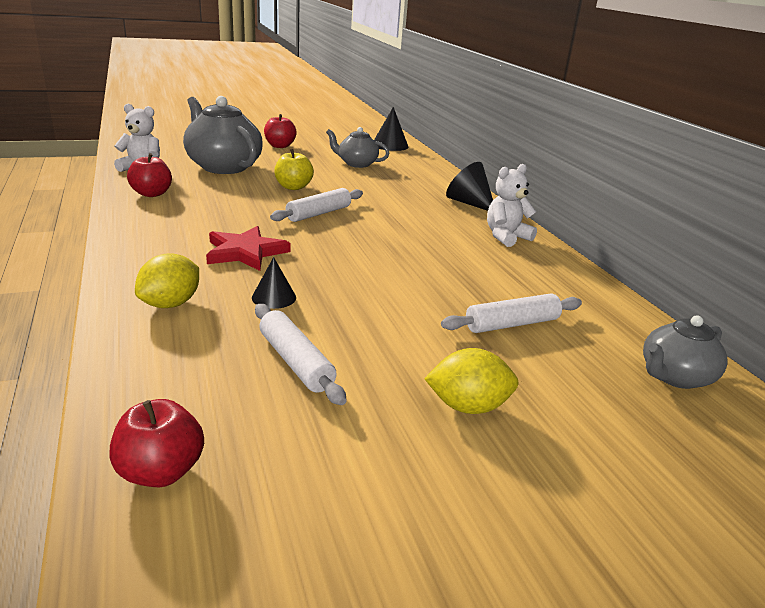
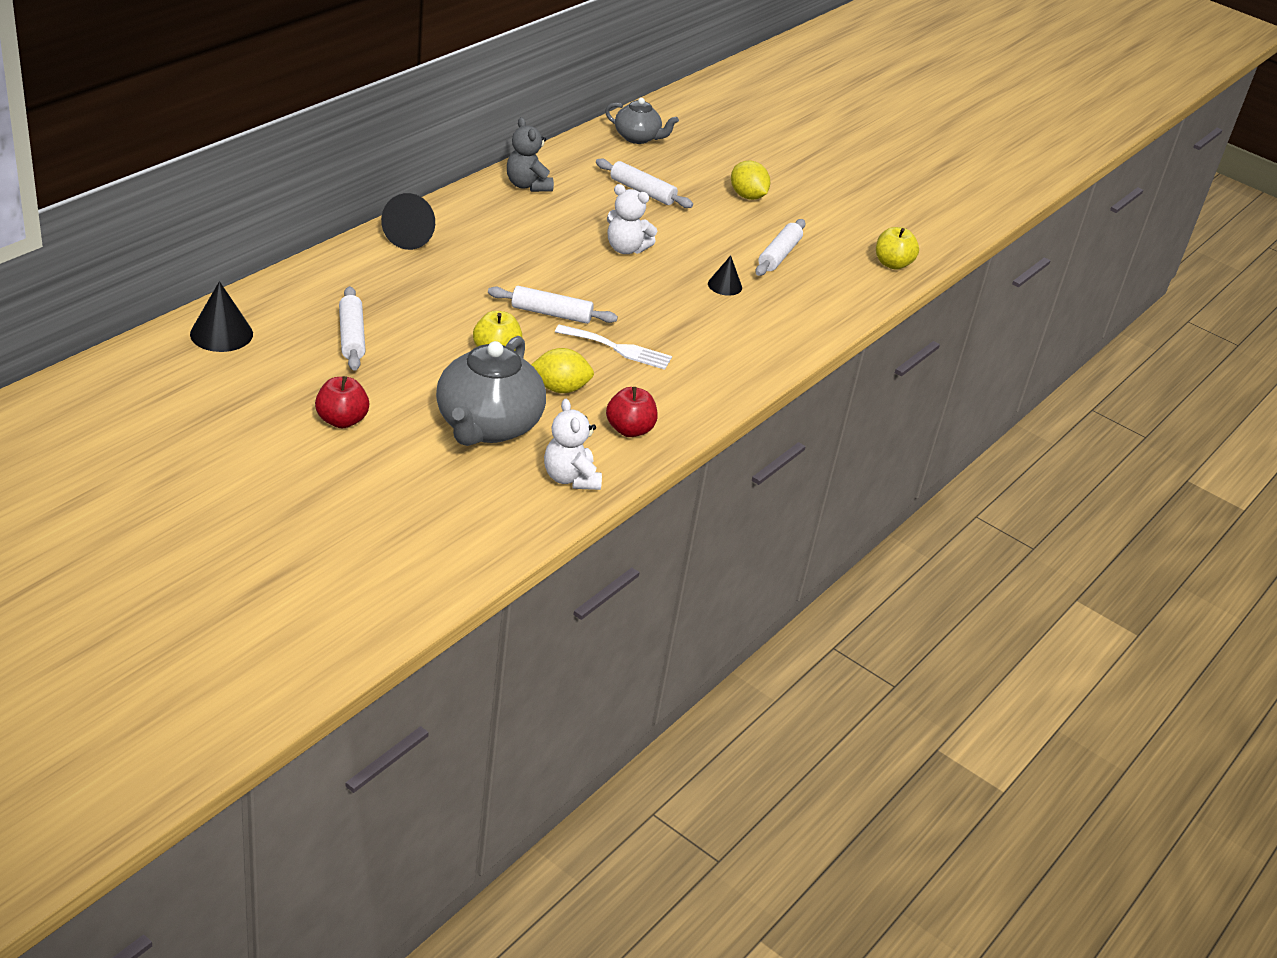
camera: 125 degrees left, 10 degrees up
(161, 471) = (892, 264): red apple -> yellow apple
(171, 304) = (784, 321): yellow lemon -> yellow lemon (560, 388)
(243, 219) = (618, 348): none -> white fork
(245, 252) = (678, 322): red star -> none
(356, 164) = (351, 336): grey teapot -> white rolling pin
(506, 237) = (484, 207): white teddy bear -> white teddy bear (626, 249)
(544, 266) = (527, 185): none -> grey teddy bear

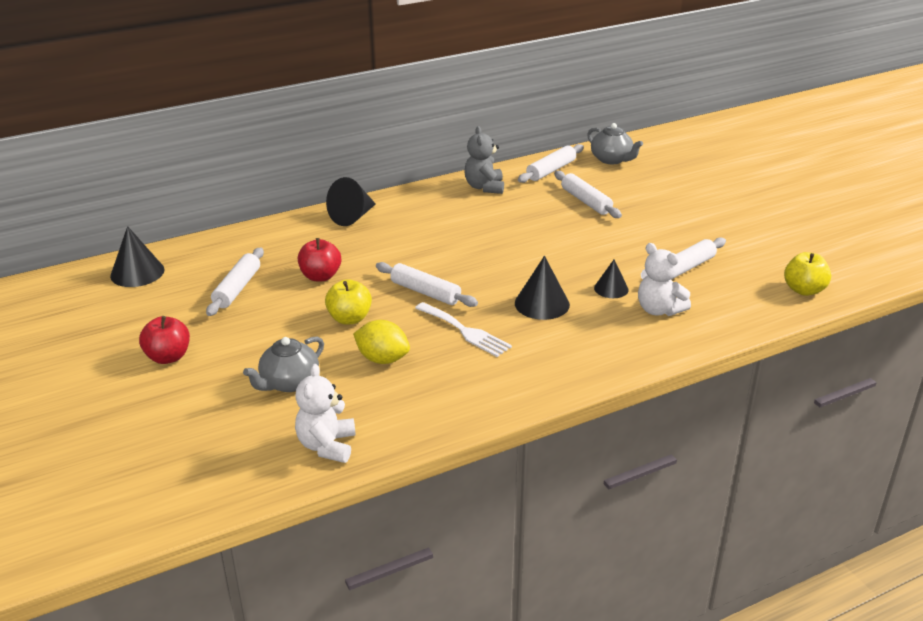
camera: 30 degrees right, 5 degrees down
(487, 426) = (289, 383): grey teapot -> grey teapot, size x0.57
(583, 157) = (551, 170): none -> white rolling pin
(626, 249) = (536, 246): white teddy bear -> white teddy bear (659, 310)
(629, 430) = (420, 408): red apple -> red apple (320, 276)
(671, 310) = (542, 304): none -> black cone
(747, 196) = (686, 215): yellow lemon -> none

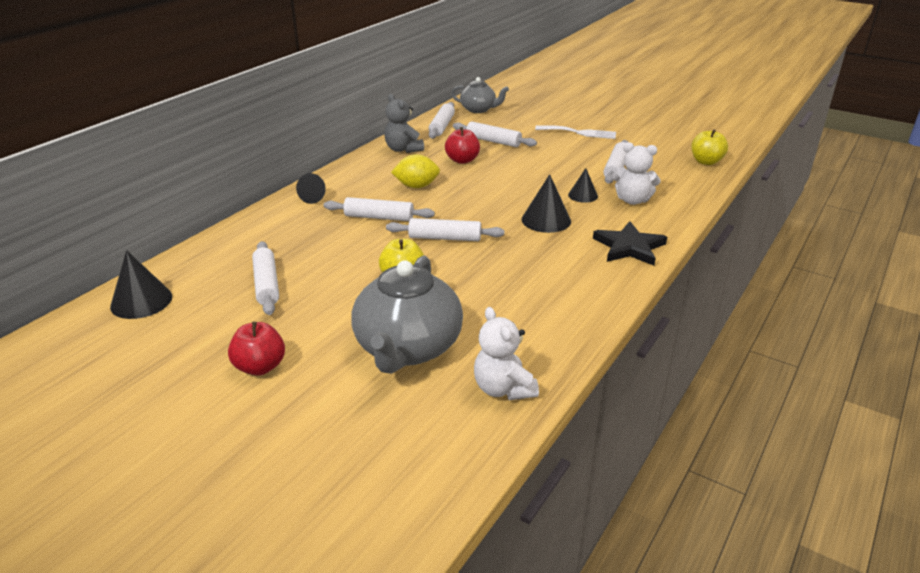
camera: 30 degrees left, 0 degrees up
(289, 383) = (407, 348): grey teapot -> grey teapot, size x1.76
(320, 276) = (337, 252): red apple -> red apple (462, 160)
(353, 217) = (314, 197): black cone -> black cone, size x0.64
(382, 359) = (469, 300): yellow lemon -> yellow lemon (416, 186)
(388, 253) = (379, 217): none -> white rolling pin
(465, 331) = (511, 257): white fork -> white fork (579, 133)
(593, 358) = (629, 247): none -> black star

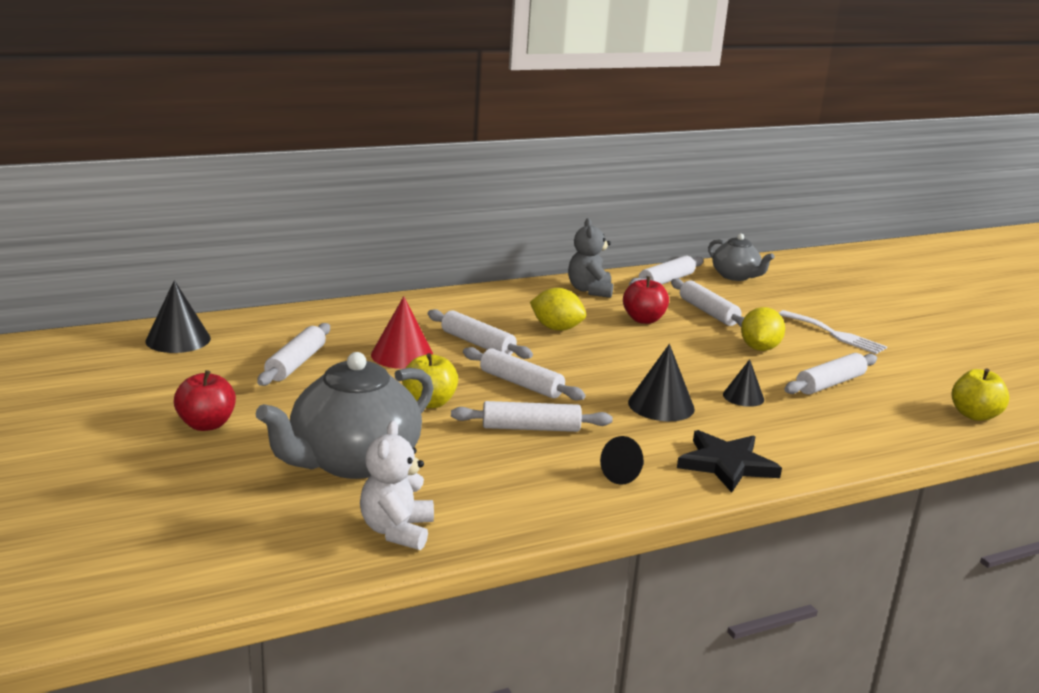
camera: 30 degrees right, 10 degrees down
(314, 197) = (436, 306): black cone -> black cone (624, 475)
(337, 246) = (402, 355): none -> red cone
(491, 269) = (530, 428): none -> white rolling pin
(551, 157) = (759, 348): none -> yellow lemon
(632, 200) = (802, 422): white teddy bear -> none

